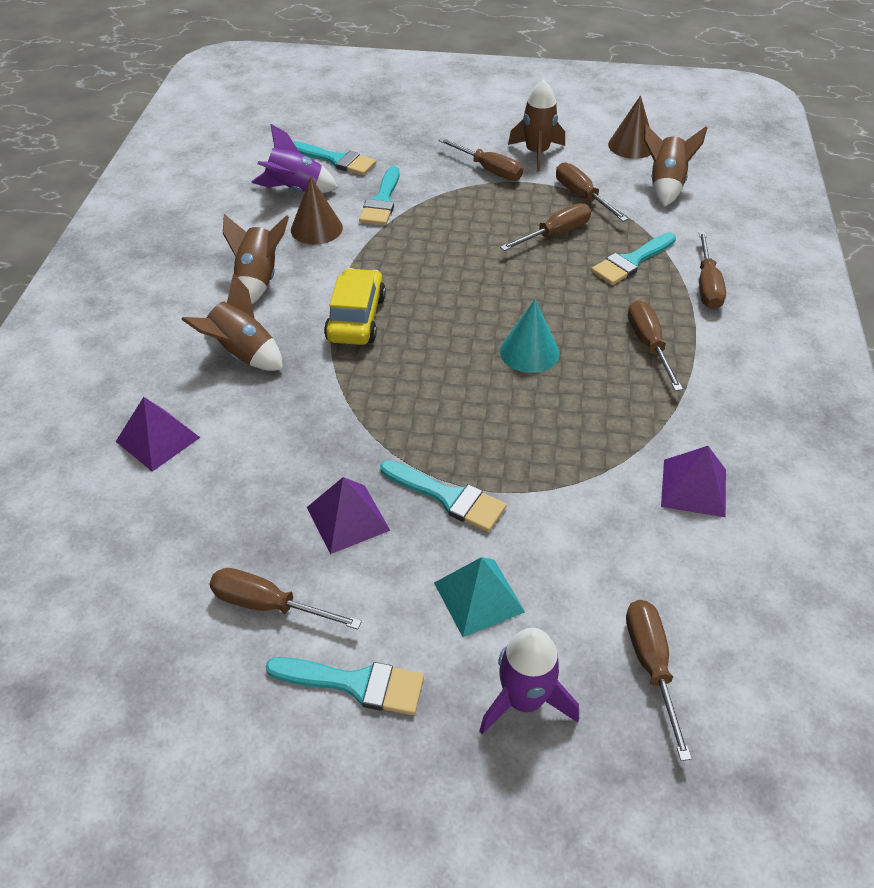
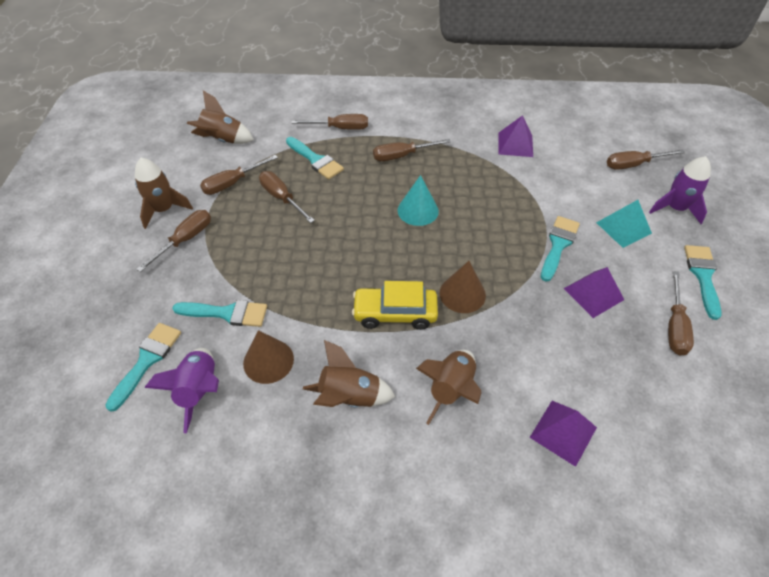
camera: 95 degrees left, 5 degrees up
(631, 145) = (163, 155): brown cone -> brown cone (462, 294)

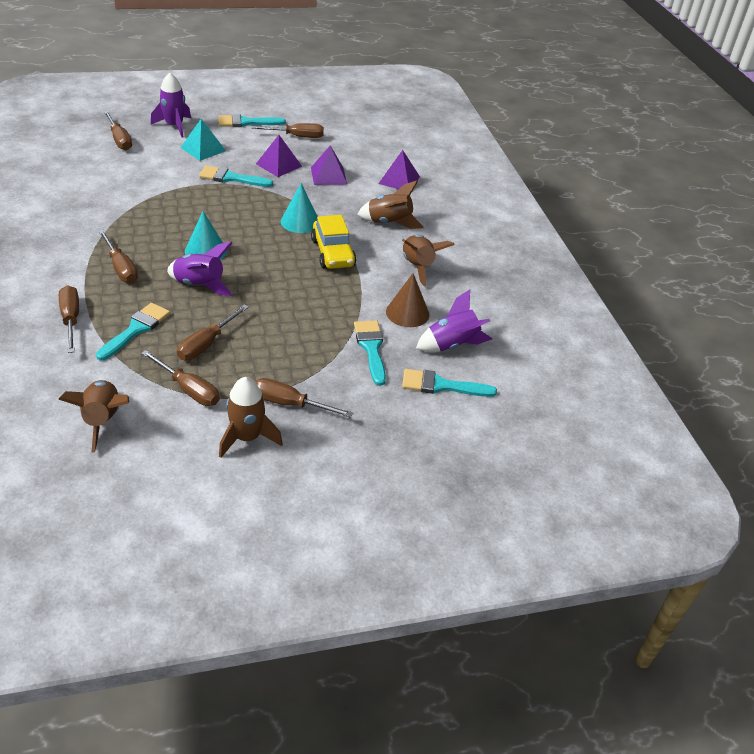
camera: 110 degrees left, 10 degrees down
(365, 201) = (200, 285): none -> purple rocket
(462, 294) = (300, 222): brown cone -> turquoise cone
(515, 144) = (94, 198): purple pyramid -> purple pyramid (328, 175)

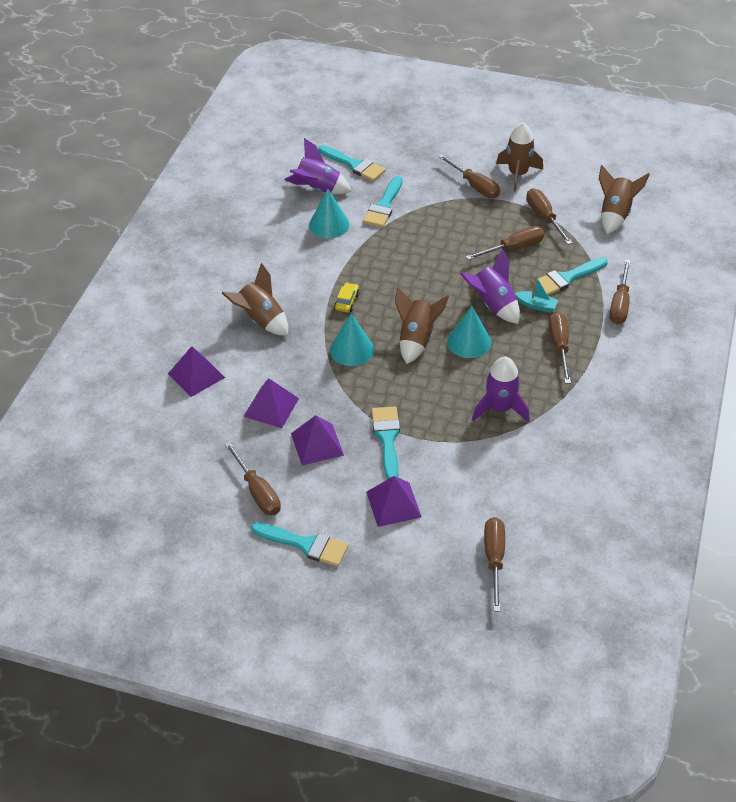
camera: 145 degrees left, 5 degrees up
(157, 296) = (536, 305): none -> turquoise boat
(174, 126) = (408, 567): purple rocket -> purple rocket (500, 408)
(203, 149) = (393, 504): turquoise pyramid -> purple pyramid
(231, 178) = (387, 438): turquoise brush -> turquoise brush turned 135 degrees counterclockwise
(297, 136) = (257, 492): brown screwdriver -> brown screwdriver turned 150 degrees counterclockwise
(333, 253) = (347, 301): yellow car -> yellow car, size x0.50
(407, 313) = (329, 224): brown cone -> turquoise cone
(418, 267) = (279, 263): brown rocket -> brown rocket (416, 339)

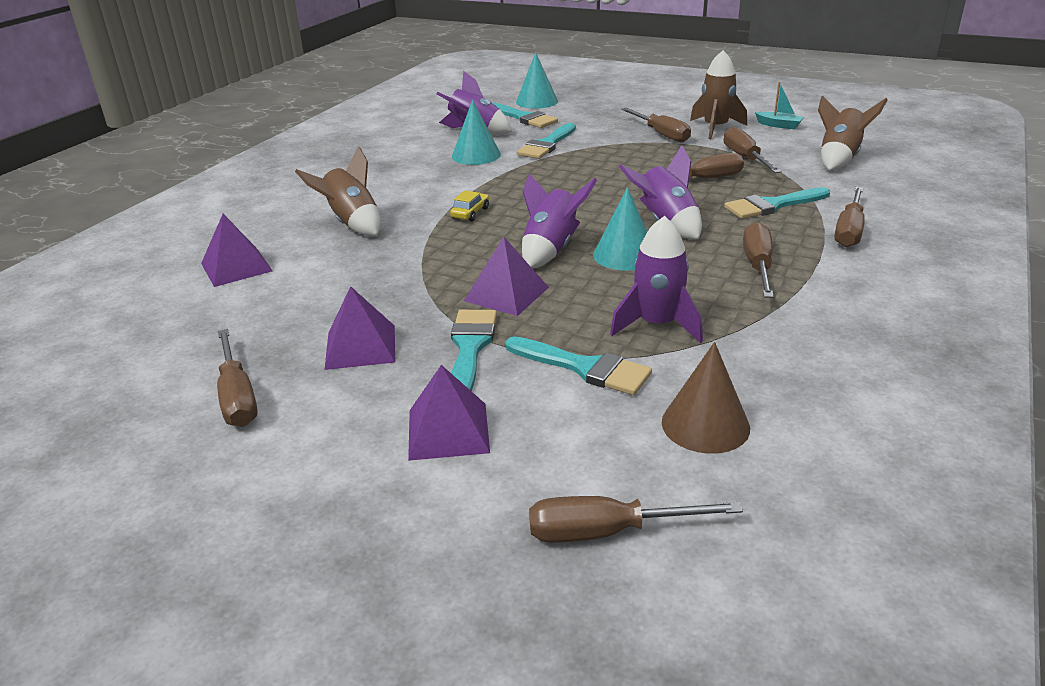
camera: 10 degrees right, 15 degrees down
(271, 407) = (316, 303): purple pyramid -> purple pyramid (506, 294)
(305, 545) = (271, 476): turquoise brush -> turquoise brush (584, 368)
(351, 349) = (457, 254): turquoise cone -> turquoise cone (536, 101)
(416, 339) = (551, 249): brown rocket -> purple rocket
(494, 559) = (607, 532): brown screwdriver -> brown screwdriver turned 105 degrees counterclockwise
(536, 305) = (727, 227): turquoise boat -> turquoise boat (779, 125)
(536, 485) = (705, 424): none -> brown cone

